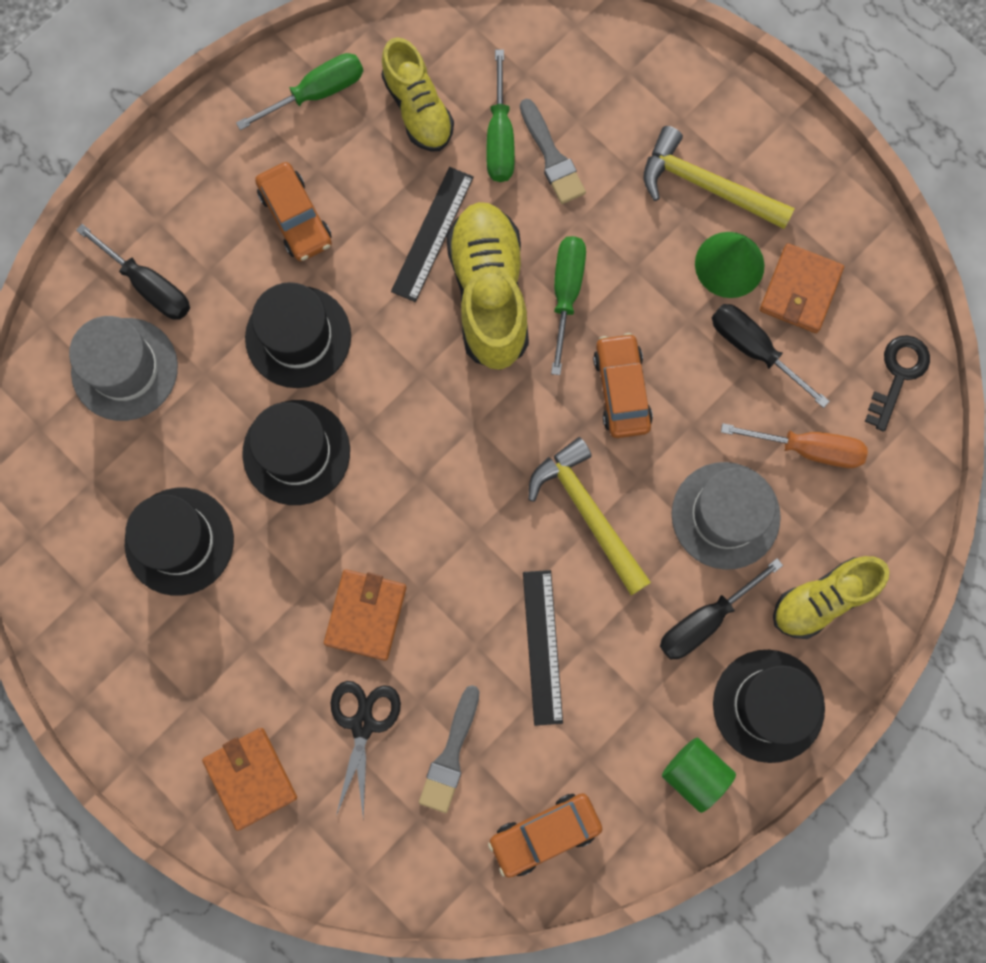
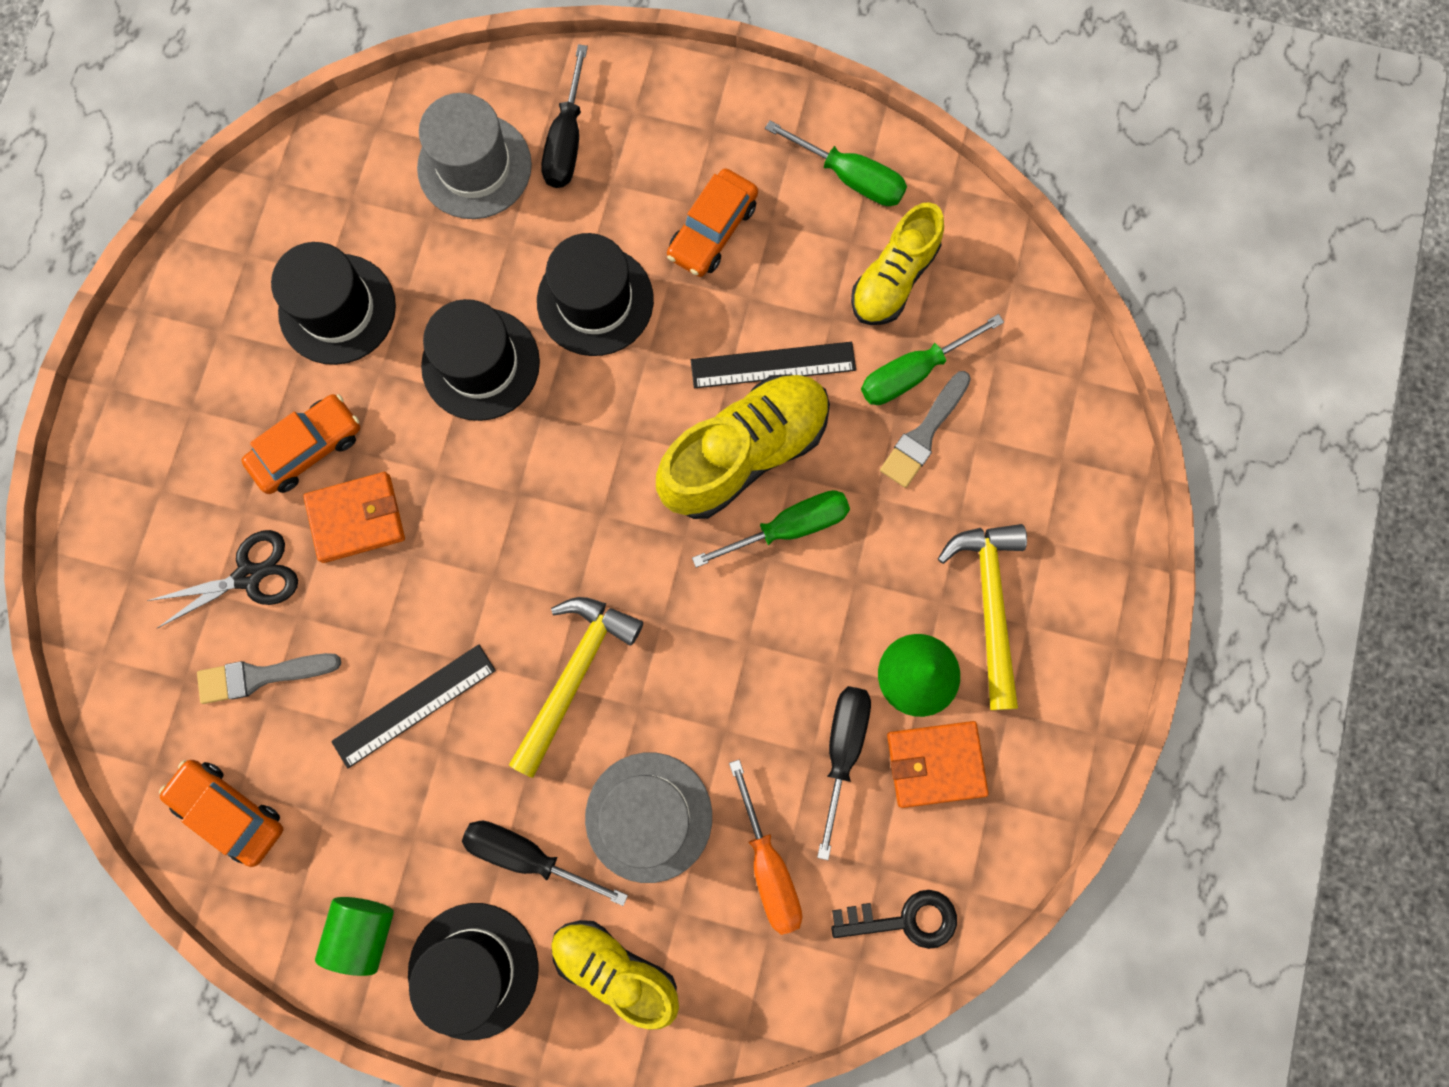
camera: 60 degrees right, 0 degrees up
(251, 778) = (146, 502): orange wallet -> none
(621, 390) = (720, 638): orange car -> orange car (308, 448)

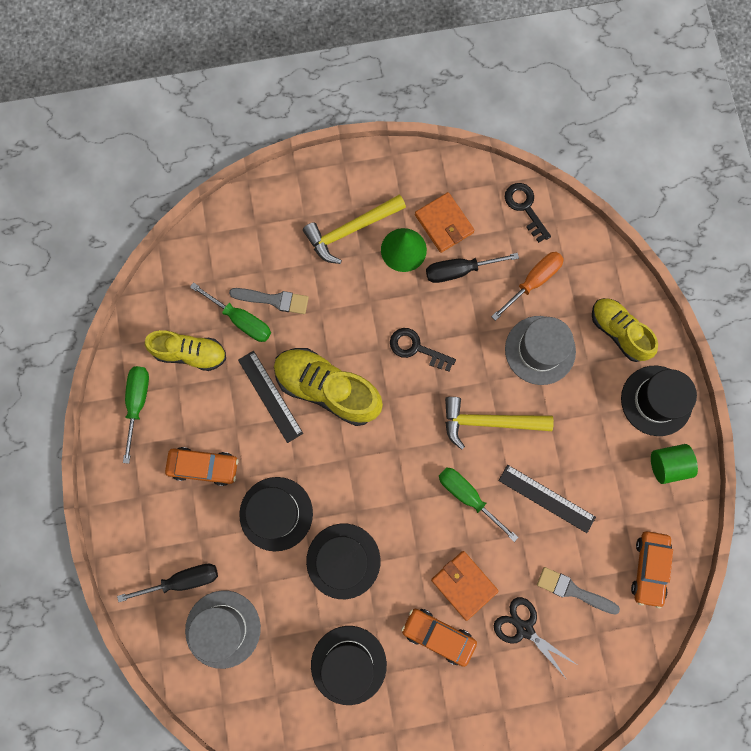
camera: 115 degrees left, 0 degrees up
(261, 676) = (573, 590): grey brush -> grey brush turned 150 degrees clockwise
(528, 855) = (589, 400): black screwdriver -> none
(616, 968) = (618, 332): yellow shoe -> yellow shoe turned 135 degrees clockwise
(745, 617) = (416, 348): none -> black key
(788, 528) = (358, 347): green screwdriver -> green screwdriver (468, 497)

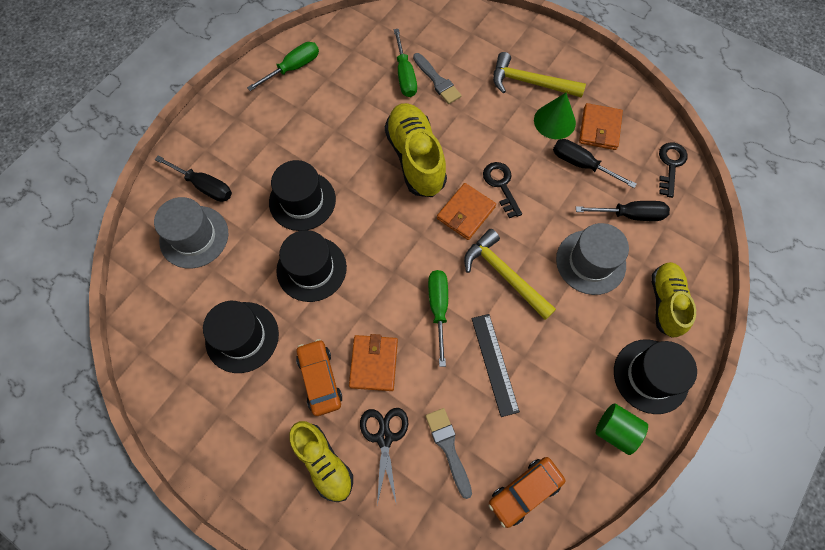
camera: 45 degrees right, 10 degrees down
(190, 353) = (354, 68): yellow shoe -> yellow shoe (324, 462)
(204, 467) = (290, 135): orange car -> none
(270, 396) = (375, 131): black ruler -> none
(412, 398) = (466, 213): none -> orange wallet
(533, 282) = (629, 215): orange screwdriver -> black screwdriver

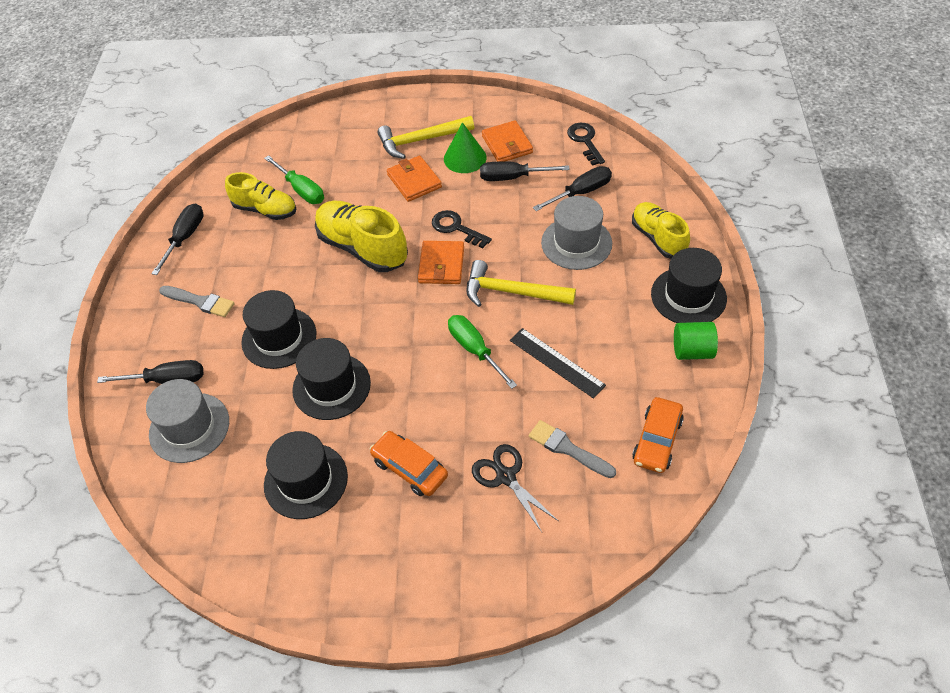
camera: 30 degrees left, 15 degrees down
(293, 68) = (185, 238): green screwdriver -> black screwdriver
(324, 462) = (466, 531): yellow shoe -> yellow shoe (265, 210)
(374, 363) = (450, 426): orange wallet -> orange wallet (414, 181)
(437, 81) = (335, 179): grey brush -> grey brush (200, 302)

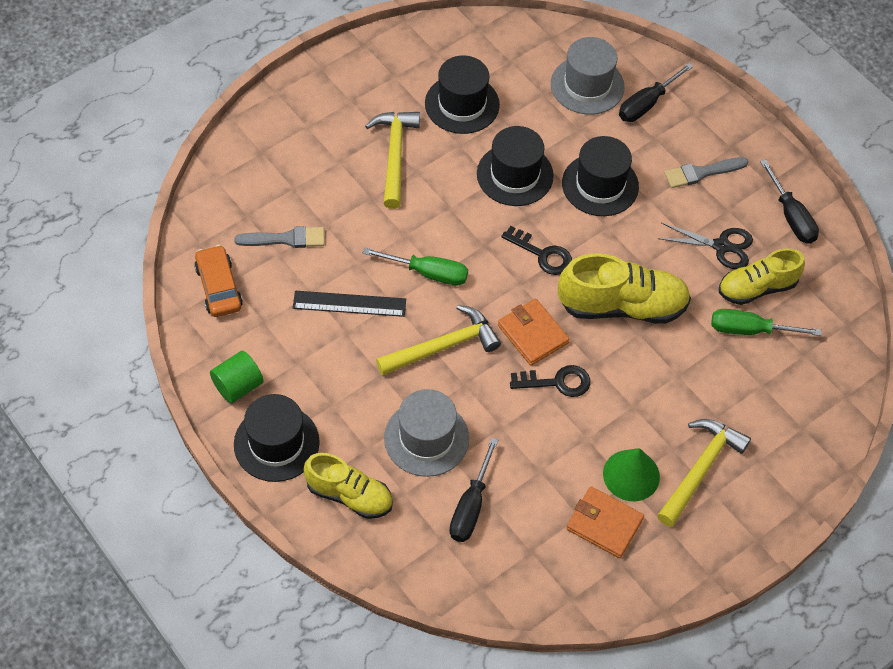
camera: 135 degrees right, 5 degrees up
(410, 468) = (394, 155): orange car -> yellow hammer
(414, 181) = (653, 411): orange wallet -> none
(505, 476) = (317, 191): black scissors -> black scissors (721, 246)
(513, 177) = (557, 481): black screwdriver -> none
(585, 141) = (523, 586): black key -> black key (542, 254)

